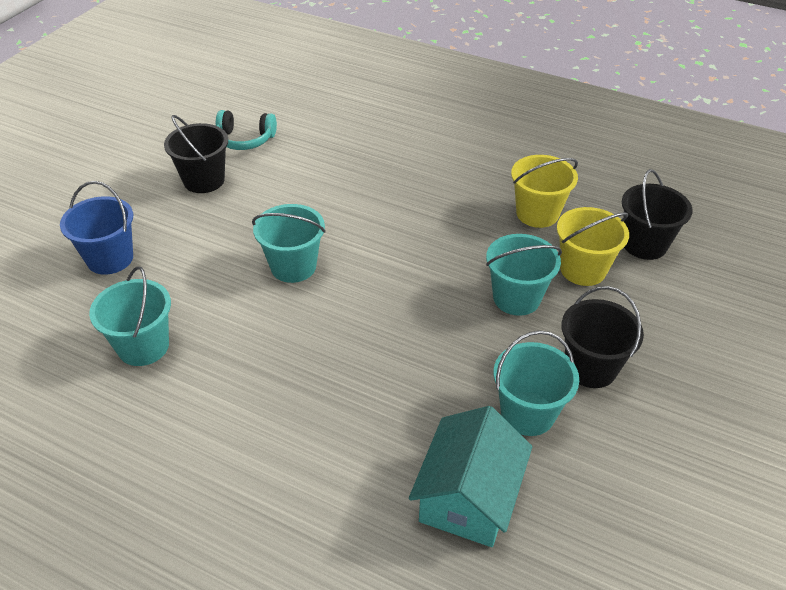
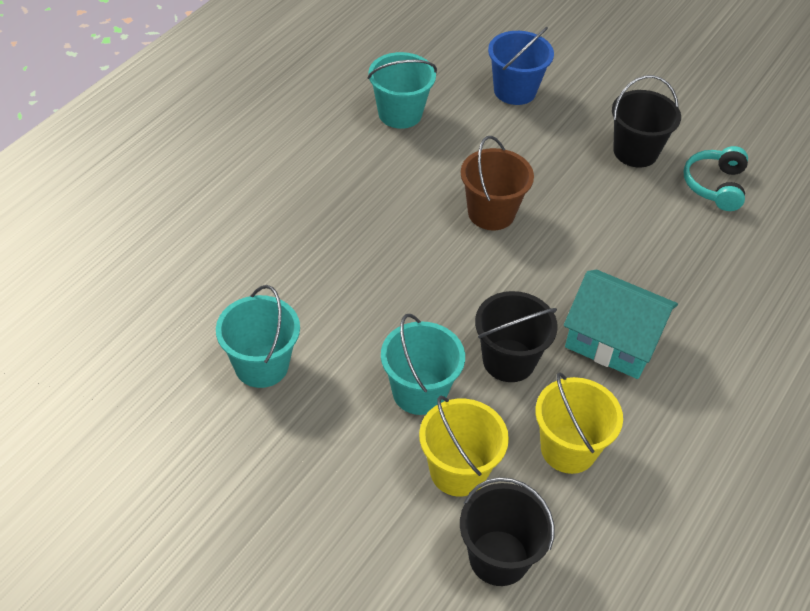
camera: 95 degrees right, 5 degrees up
(293, 266) = (491, 213): turquoise bucket -> brown bucket
(468, 496) = (187, 303): turquoise house -> turquoise house (613, 340)
(590, 368) = (305, 435): black bucket -> black bucket (508, 360)

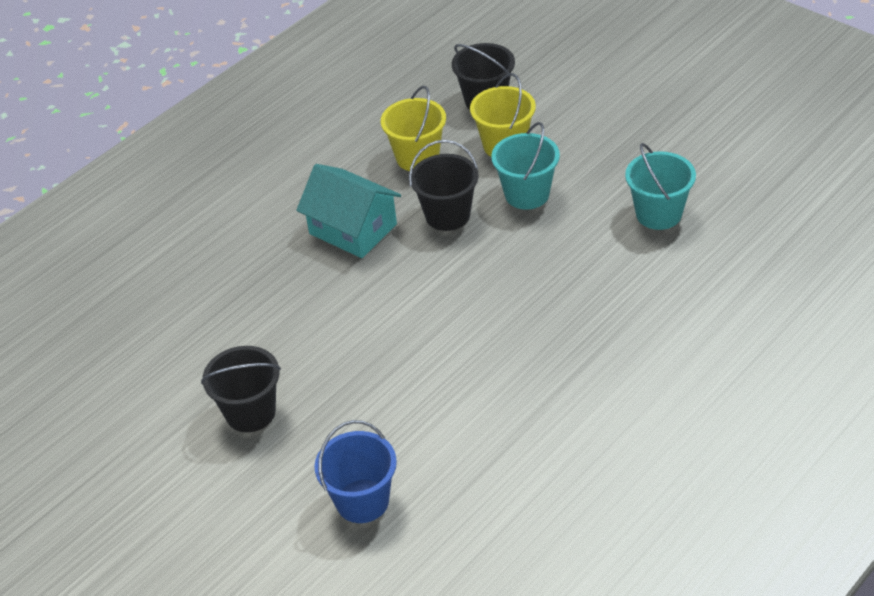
camera: 165 degrees left, 5 degrees down
(400, 114) = (511, 469): turquoise bucket -> none
(491, 213) = (431, 344): brown bucket -> none
(715, 186) = (184, 370): turquoise headphones -> none

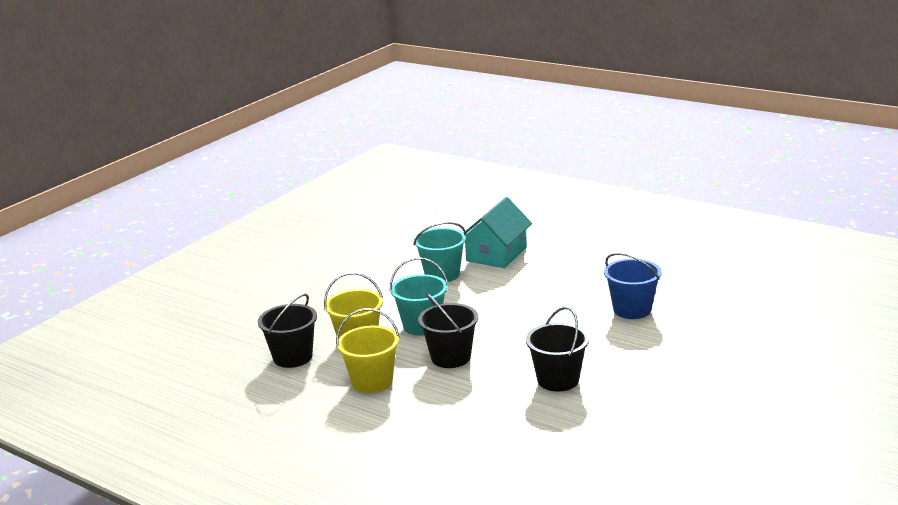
camera: 100 degrees left, 20 degrees down
(250, 412) = (712, 418): black bucket -> black bucket (558, 380)
(353, 229) = (474, 401): turquoise house -> turquoise house (496, 254)
(362, 501) = (771, 354): blue bucket -> blue bucket (632, 310)

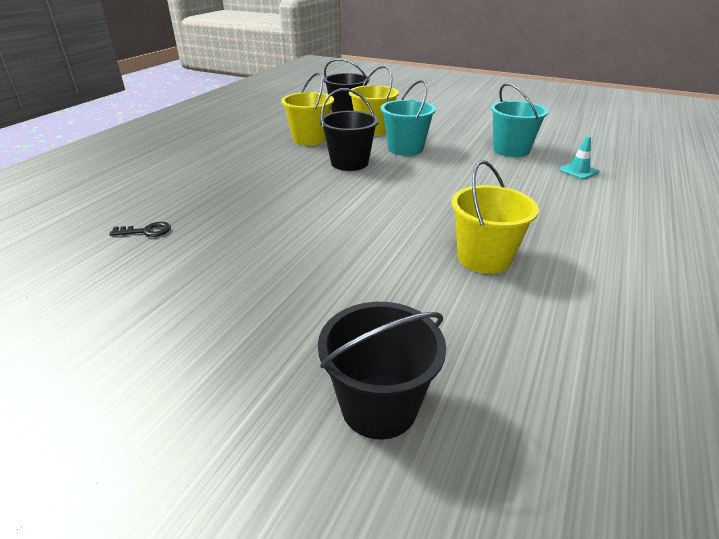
camera: 80 degrees right, 10 degrees up
(496, 254) = (578, 171): turquoise house -> turquoise traffic cone
(558, 380) = (305, 213): black bucket -> black bucket (379, 406)
(585, 461) = (146, 231): none -> black key
(632, 310) = (484, 258): blue bucket -> yellow bucket

